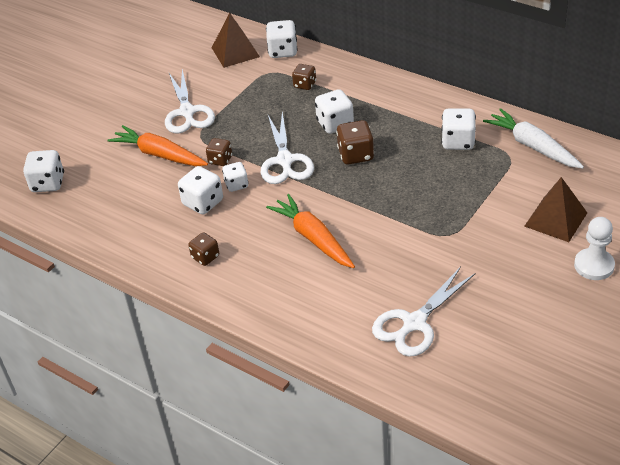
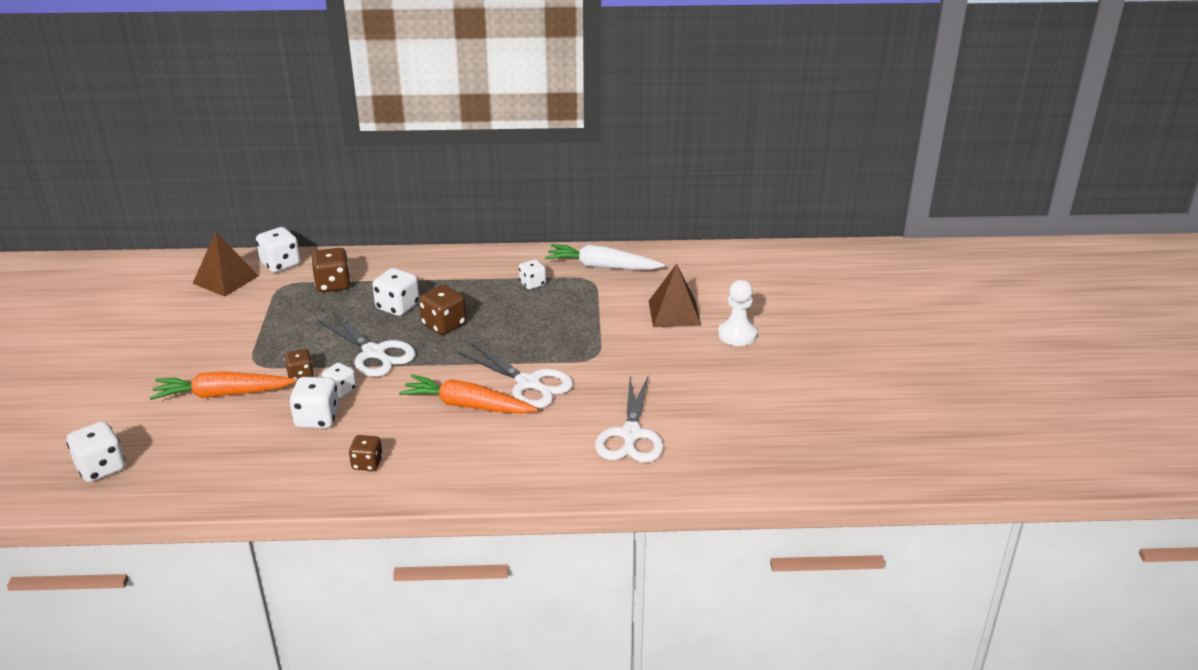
camera: 40 degrees left, 10 degrees down
(187, 112) = (219, 347): white scissors -> white scissors (529, 383)
(305, 85) = (333, 285): brown dice -> brown dice, size x1.54
(458, 142) = (532, 284): white dice -> white dice, size x0.65

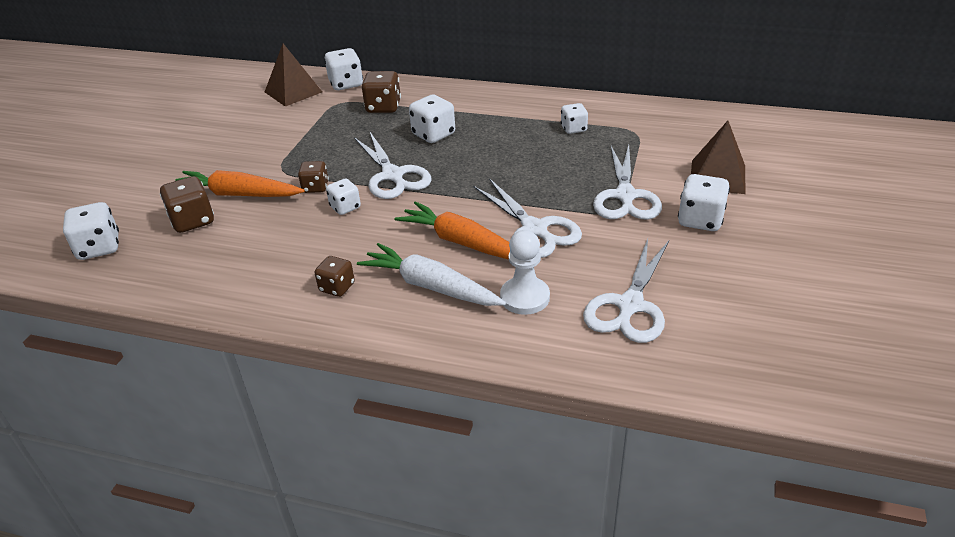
camera: 20 degrees right, 5 degrees up
(317, 418) = (311, 232): white dice -> white dice (700, 220)
(444, 325) = (471, 157): brown dice -> brown dice (193, 221)
(599, 342) = (625, 196): none -> white scissors
(602, 266) = (651, 120): white carrot -> white carrot (430, 286)
(737, 334) = (786, 210): white pawn -> white pawn (525, 297)

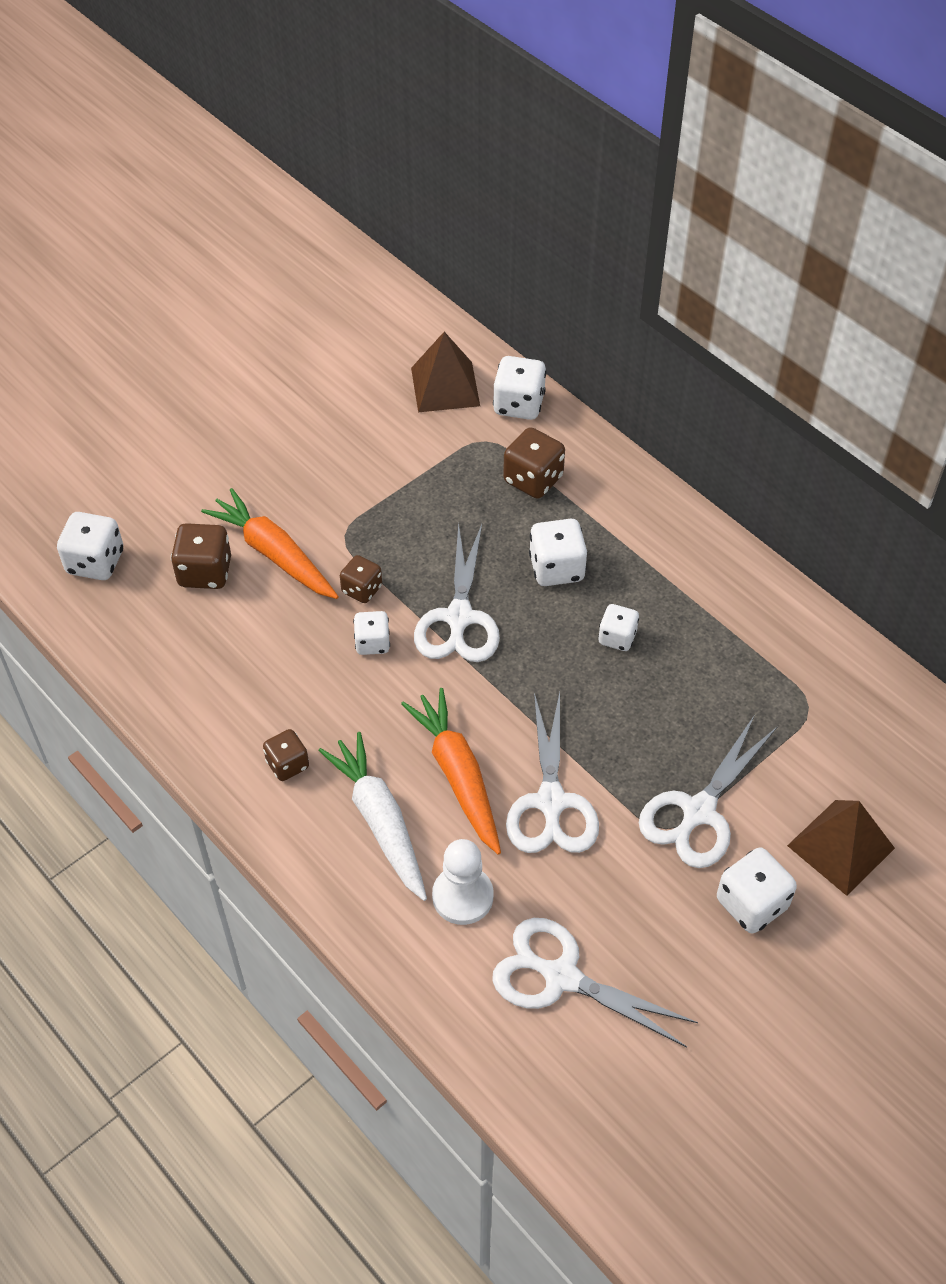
camera: 30 degrees right, 15 degrees up
(573, 129) = (736, 655): white dice -> white dice (617, 637)
(630, 306) = (561, 976): white scissors -> white scissors turned 60 degrees clockwise

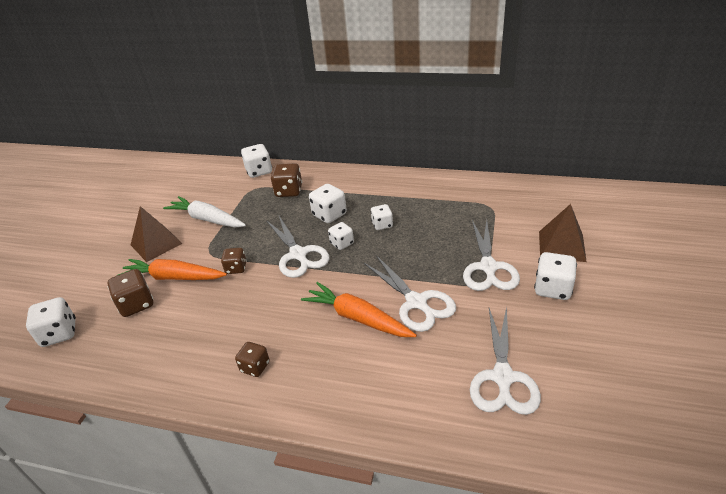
camera: 30 degrees left, 15 degrees down
(372, 643) = (260, 287): white dice -> white dice (342, 243)
(379, 820) = (333, 363): white carrot -> white carrot (207, 219)
(445, 386) = (218, 180): brown pyramid -> brown pyramid (156, 244)
(462, 896) = (413, 372): white pawn -> none
(561, 976) = (503, 377): white scissors -> white scissors turned 75 degrees counterclockwise

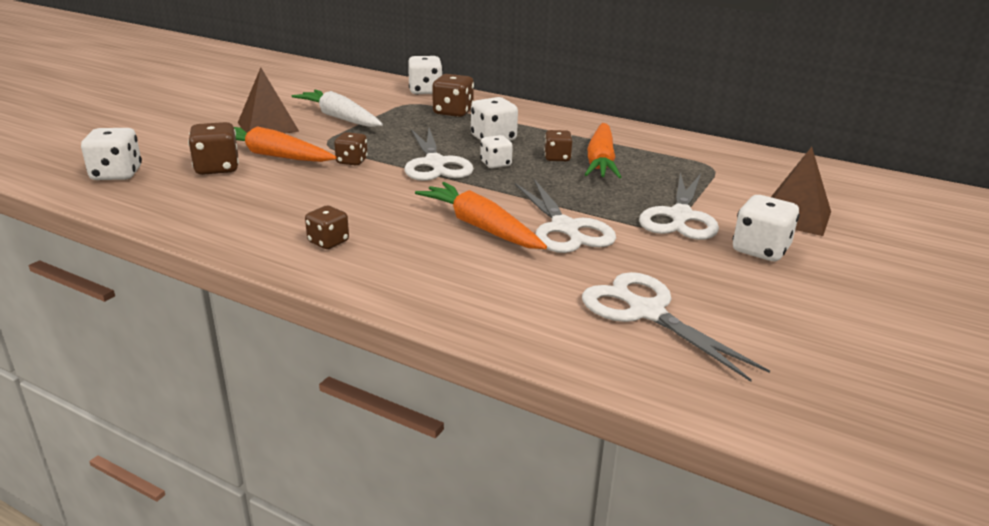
camera: 10 degrees right, 10 degrees down
(382, 225) = (557, 158): white dice -> brown dice
(413, 220) = (601, 161): none -> orange carrot
(503, 377) = (646, 312): white scissors -> white scissors turned 120 degrees clockwise

